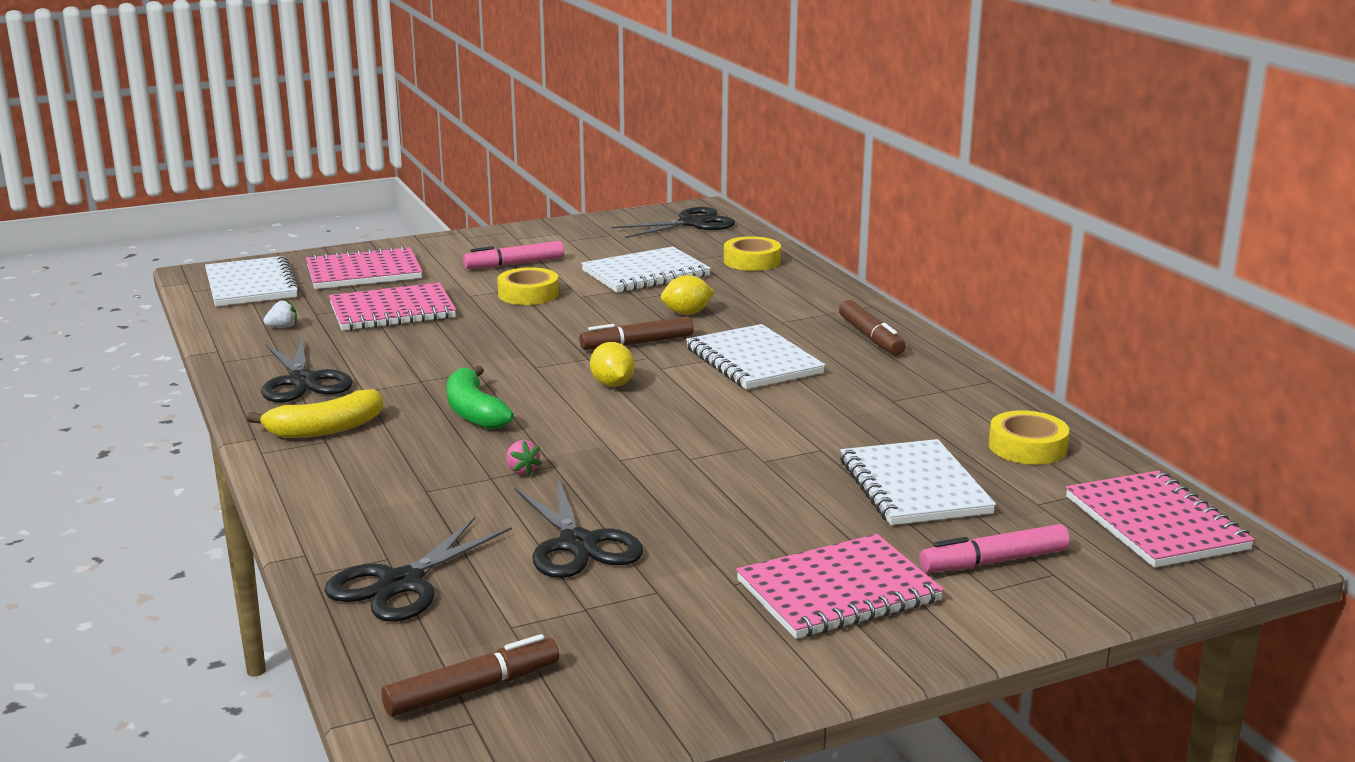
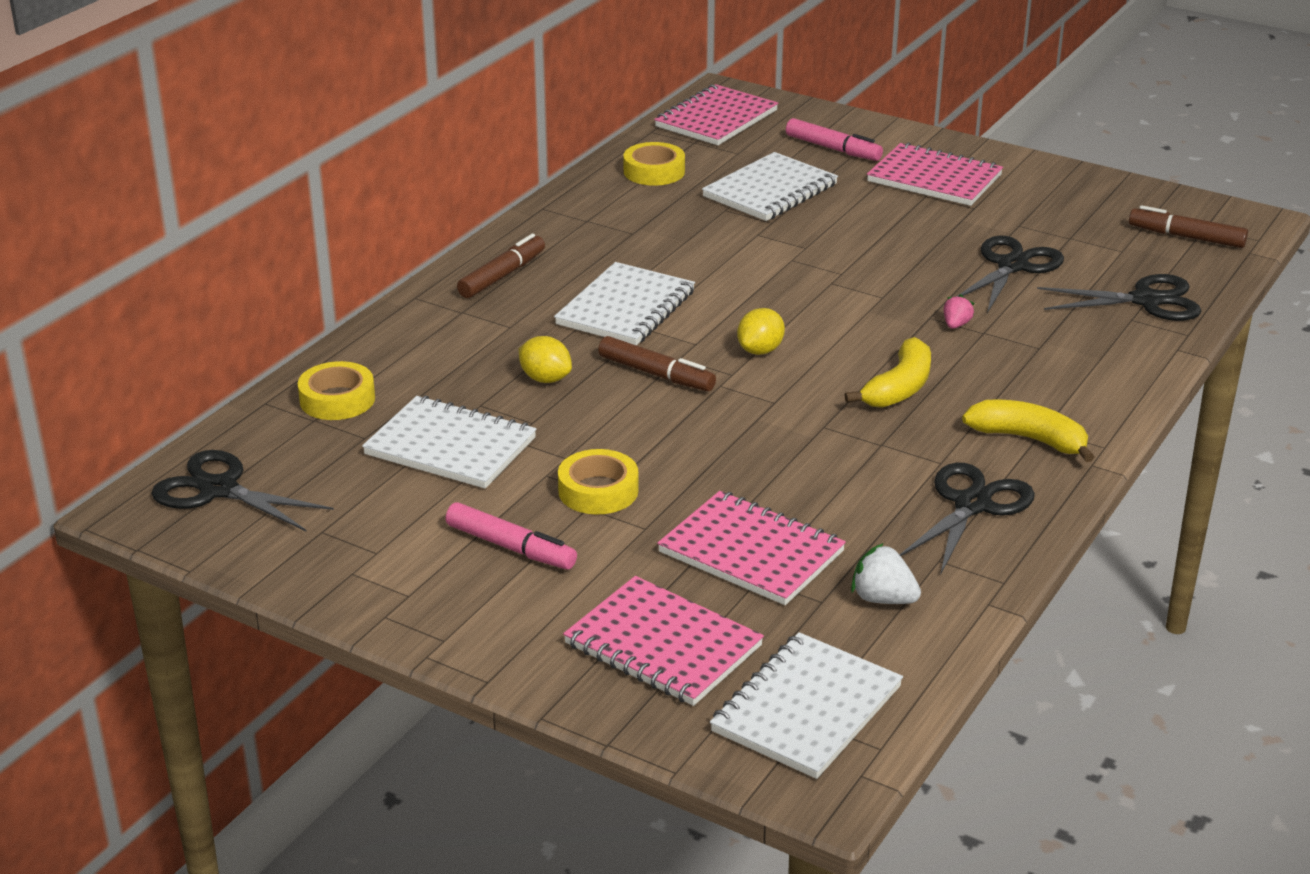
camera: 125 degrees left, 10 degrees up
(283, 327) = (883, 599): white strawberry -> white strawberry, size x1.55
(474, 412) = (899, 388): green banana -> yellow banana

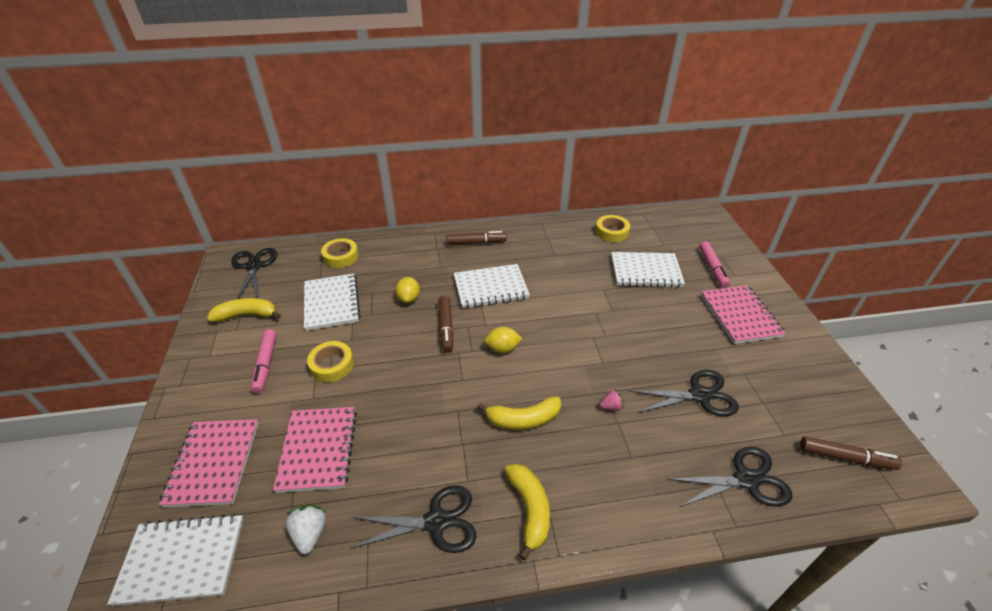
camera: 50 degrees right, 10 degrees up
(356, 533) = (247, 315): none -> yellow banana
(716, 119) = (681, 222): pink notebook -> none
(1146, 301) = (746, 480): black scissors -> black scissors turned 60 degrees counterclockwise
(1186, 237) = (845, 458): brown marker -> brown marker turned 120 degrees clockwise

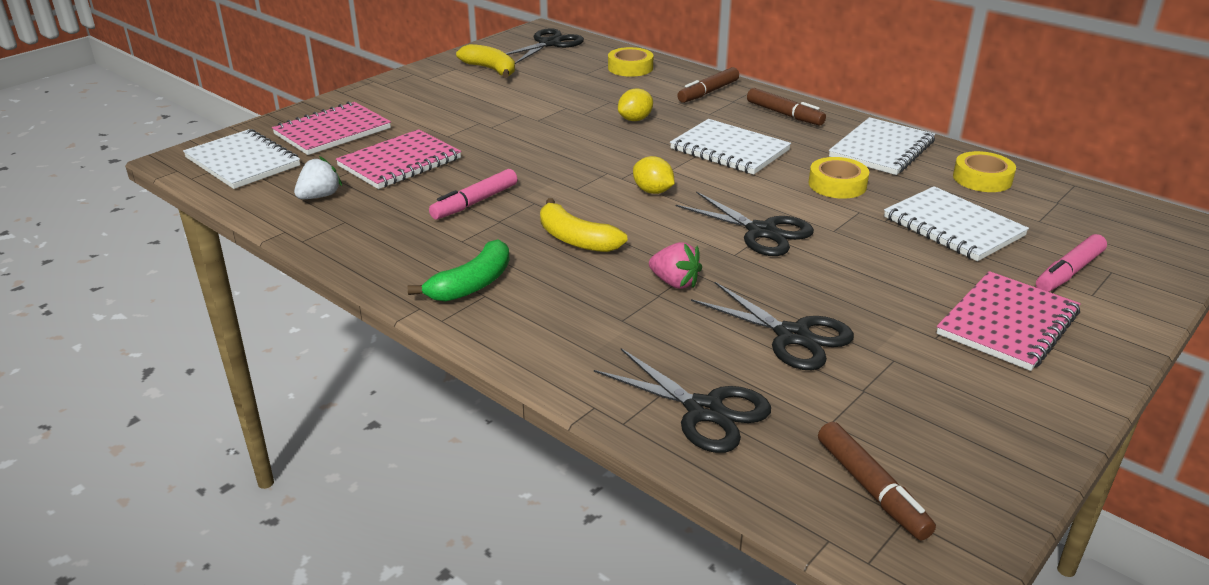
camera: 50 degrees right, 10 degrees down
(265, 364) = (452, 101): pink marker -> pink marker (474, 202)
(332, 303) = (565, 92): white notebook -> white notebook (882, 149)
(332, 365) = (495, 126): yellow tape -> yellow tape (837, 185)
(436, 522) = (398, 244): black scissors -> black scissors (761, 232)
(446, 327) = (629, 152): brown marker -> brown marker (708, 92)
(529, 509) = (472, 284): yellow banana -> green banana
(611, 406) = (675, 282): pink strawberry -> pink strawberry, size x1.55

